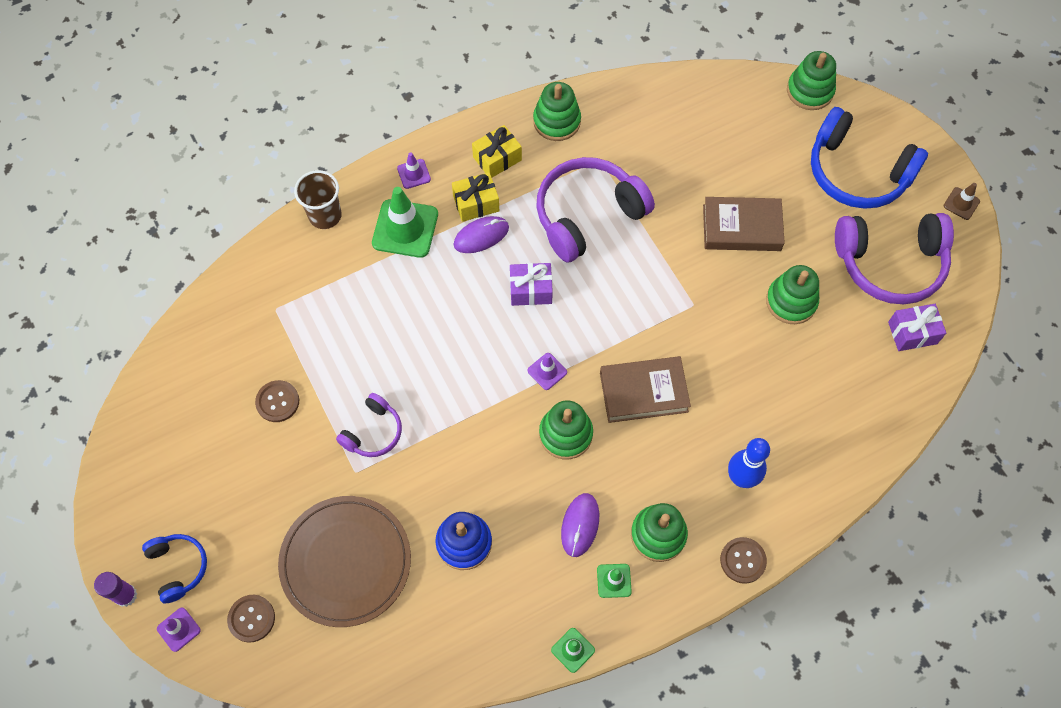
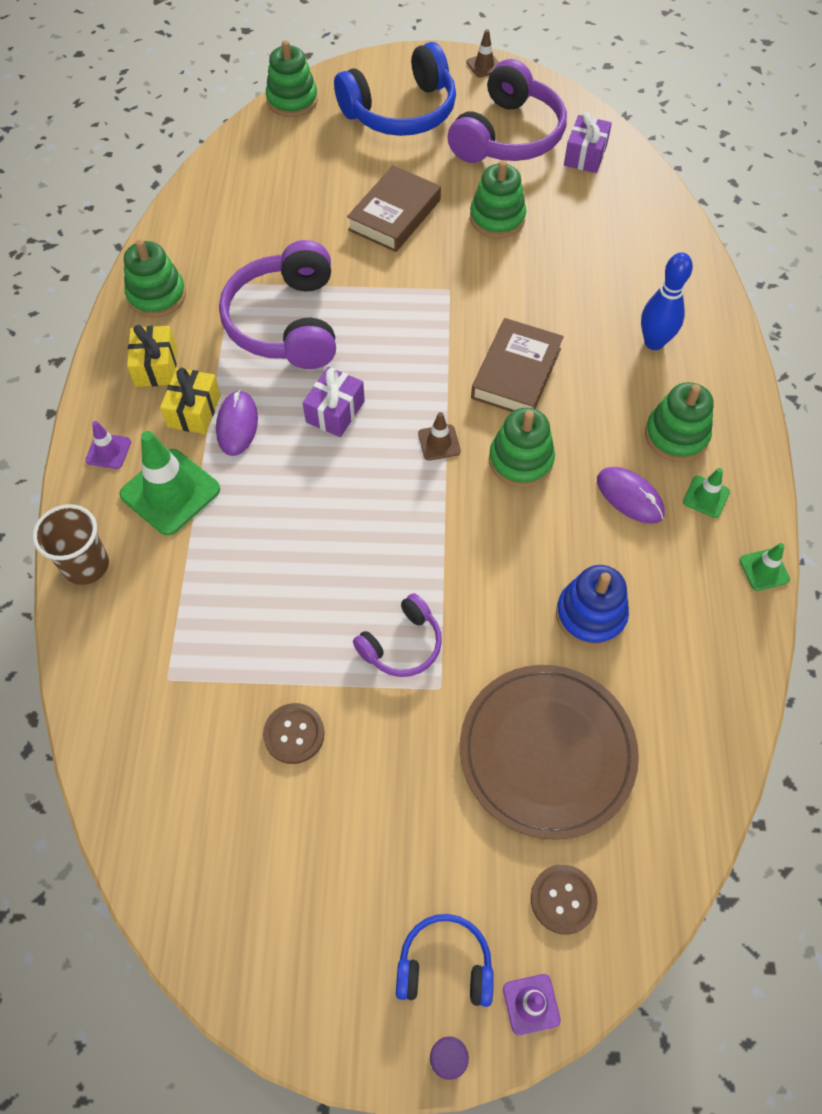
camera: 60 degrees left, 5 degrees down
(373, 432) = (402, 645): purple headphones -> purple headphones turned 75 degrees clockwise
(547, 371) = (439, 442): purple traffic cone -> brown traffic cone
(743, 560) = (738, 382): brown button -> none

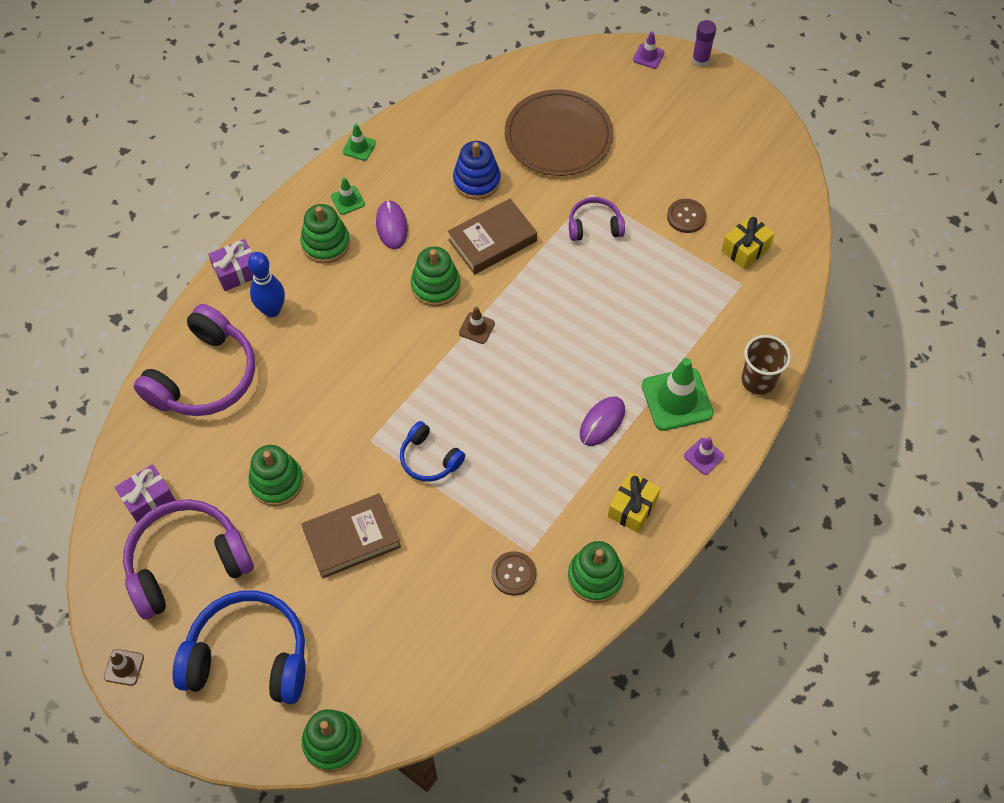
camera: 145 degrees left, 0 degrees up
(194, 411) = (626, 452): yellow gift -> yellow gift (745, 249)
(286, 323) = (512, 487): purple headphones -> purple headphones (204, 377)
(335, 412) = (528, 391): purple gift -> purple gift (237, 272)
(445, 964) = (677, 88): blue headphones -> blue headphones (429, 459)
(516, 373) = (384, 345): brown book -> brown book (492, 240)
(563, 899) = (602, 80): brown button -> brown button (513, 574)

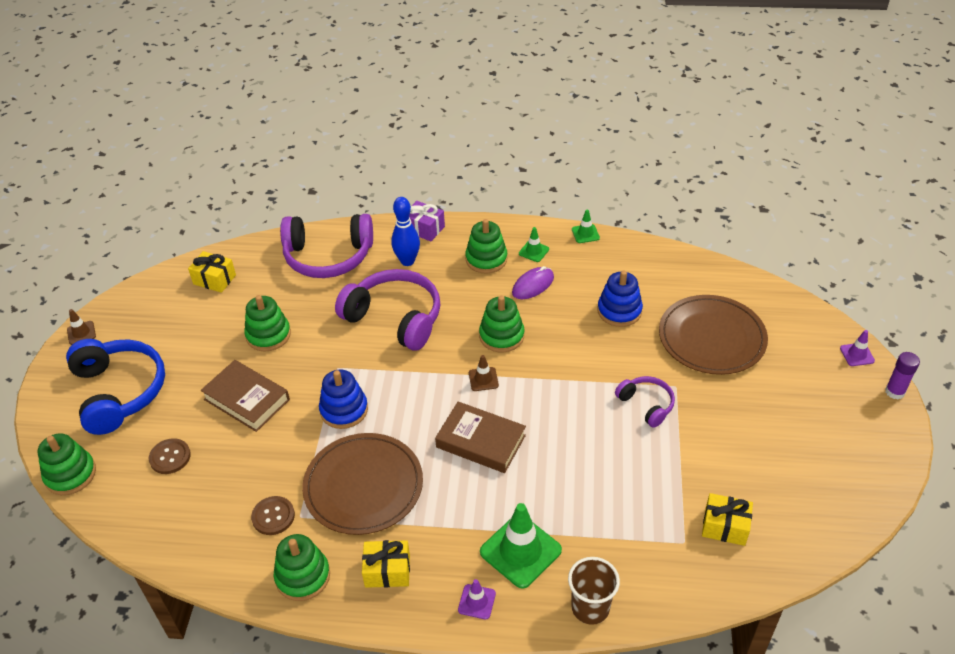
camera: 60 degrees right, 15 degrees down
(148, 499) = (214, 279): purple gift -> yellow gift
(187, 563) = (176, 323): purple headphones -> purple headphones (395, 318)
(429, 459) = (344, 410): blue headphones -> blue stacking toy
(492, 240) = (572, 348): brown book -> brown book (480, 441)
(530, 484) = (363, 486): none -> brown plate
(602, 422) = (457, 506): purple mouse -> none
(686, 217) = (717, 464): brown button -> brown button (170, 457)

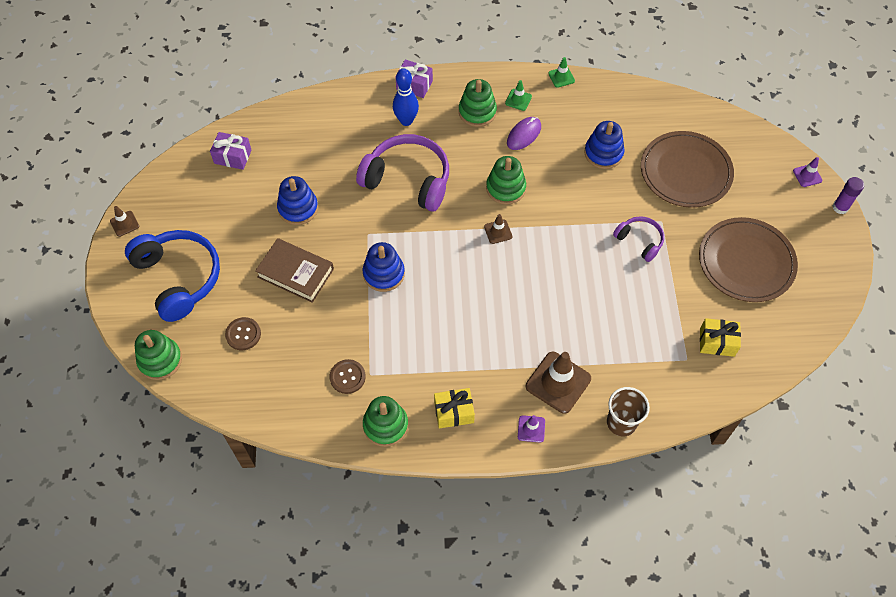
camera: 10 degrees left, 15 degrees up
(214, 279) = (233, 157): yellow gift -> purple gift
(268, 335) = (298, 208): green stacking toy -> blue stacking toy
(328, 257) = (332, 123): purple headphones -> none
(363, 486) = (417, 341): brown plate -> brown plate (746, 262)
(480, 441) = (507, 290): brown book -> none
(520, 551) = (558, 382): green traffic cone -> brown traffic cone

